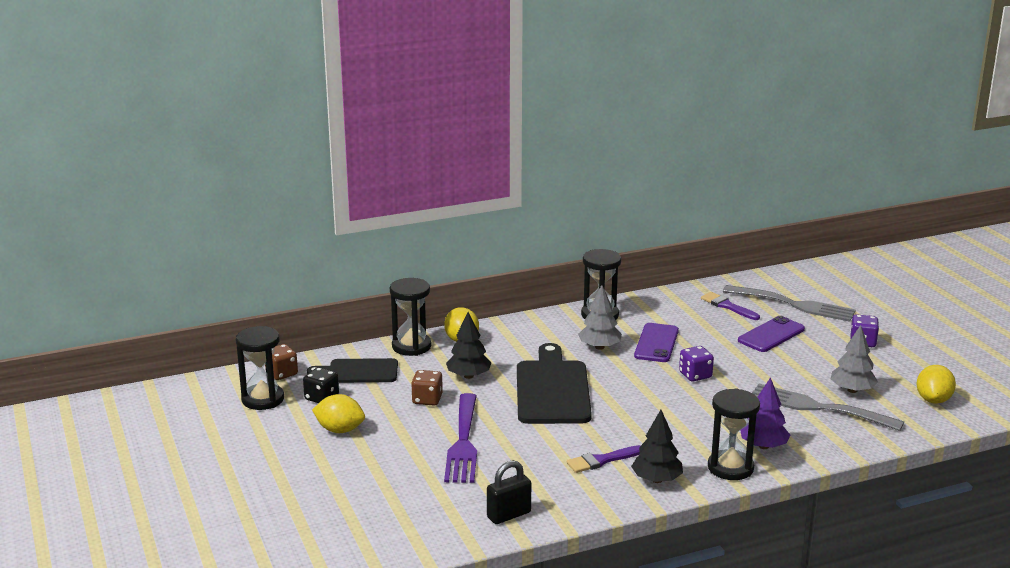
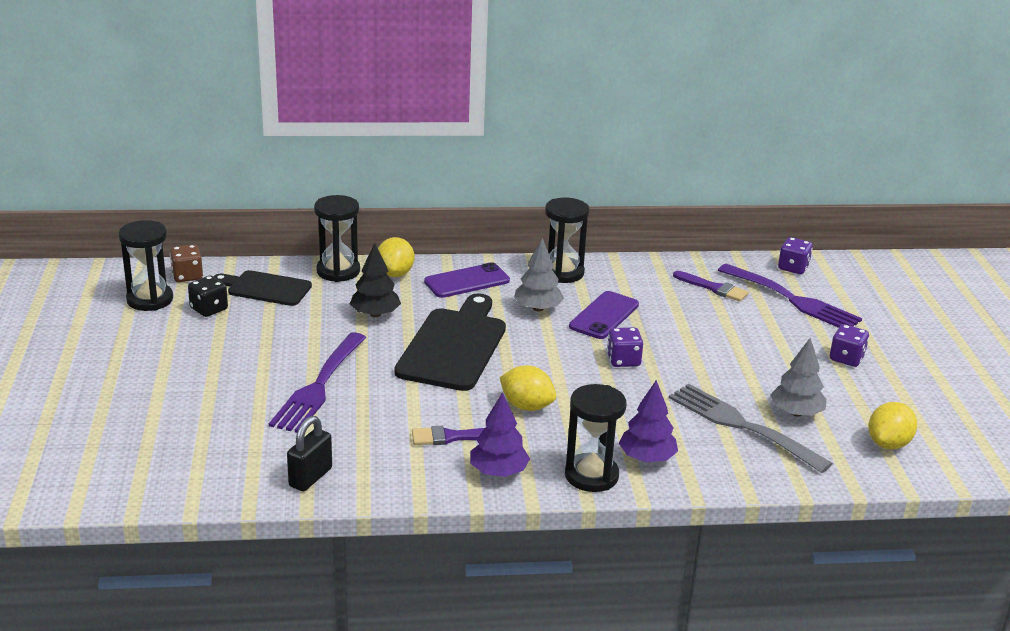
camera: 15 degrees right, 5 degrees up
(340, 430) = (202, 347): yellow lemon -> yellow lemon (527, 406)
(427, 399) = (314, 332): brown dice -> none
(509, 515) = (310, 477): black padlock -> black padlock turned 45 degrees counterclockwise
(656, 480) = (498, 472): black tree -> purple tree
(727, 306) = (713, 288): purple brush -> purple brush turned 150 degrees clockwise
(771, 335) = (742, 330): purple phone -> purple phone (467, 281)
(778, 279) = (793, 268): none -> purple dice
(793, 304) = (792, 299): grey fork -> purple fork

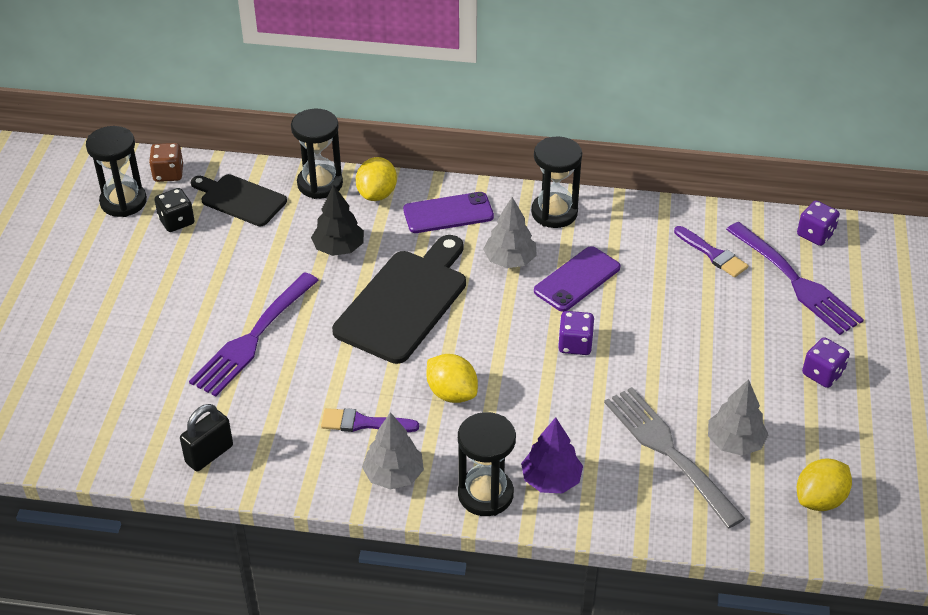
camera: 15 degrees right, 15 degrees up
(498, 472) = (393, 475): purple tree -> grey tree

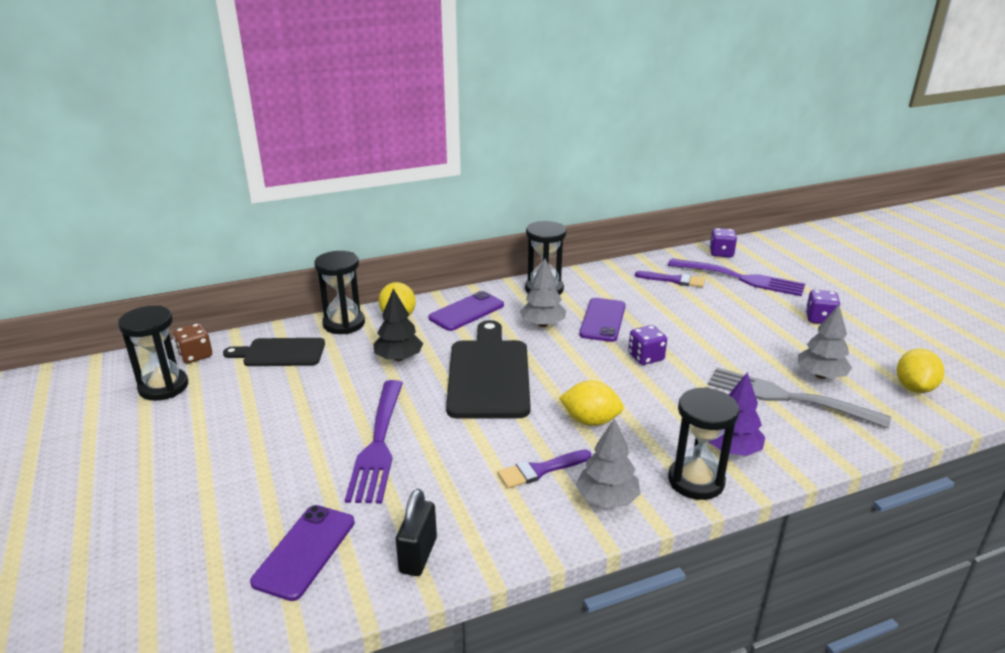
camera: 30 degrees left, 15 degrees down
(133, 413) = (305, 551): none -> purple phone
(176, 221) = (230, 385): black dice -> none

